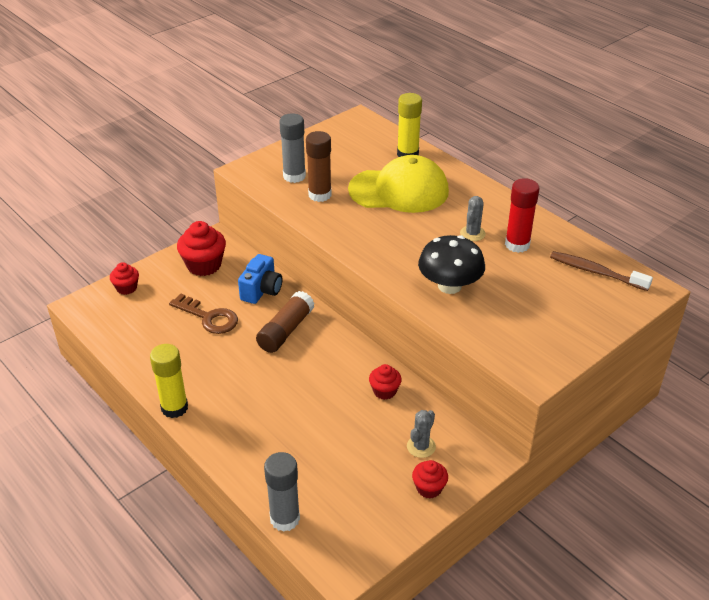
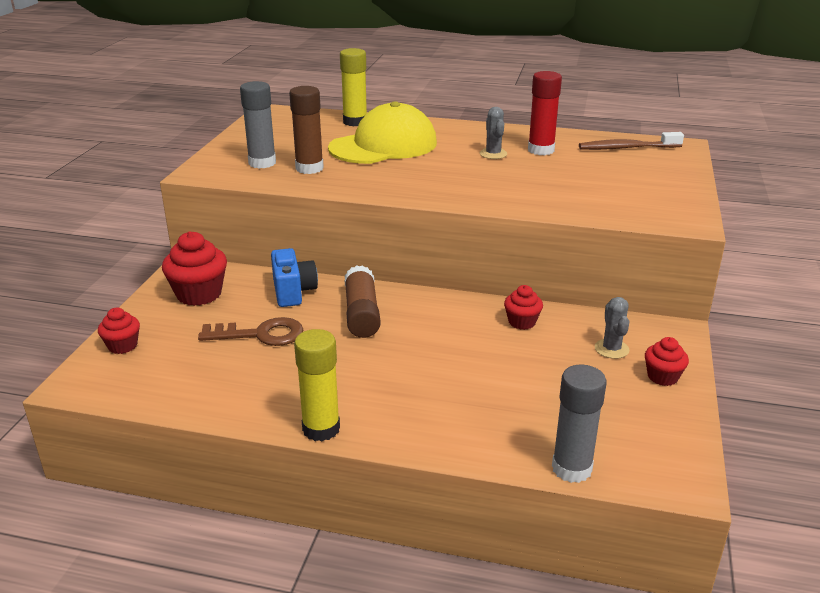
camera: 35 degrees left, 10 degrees down
(449, 286) = (528, 191): black mushroom -> none

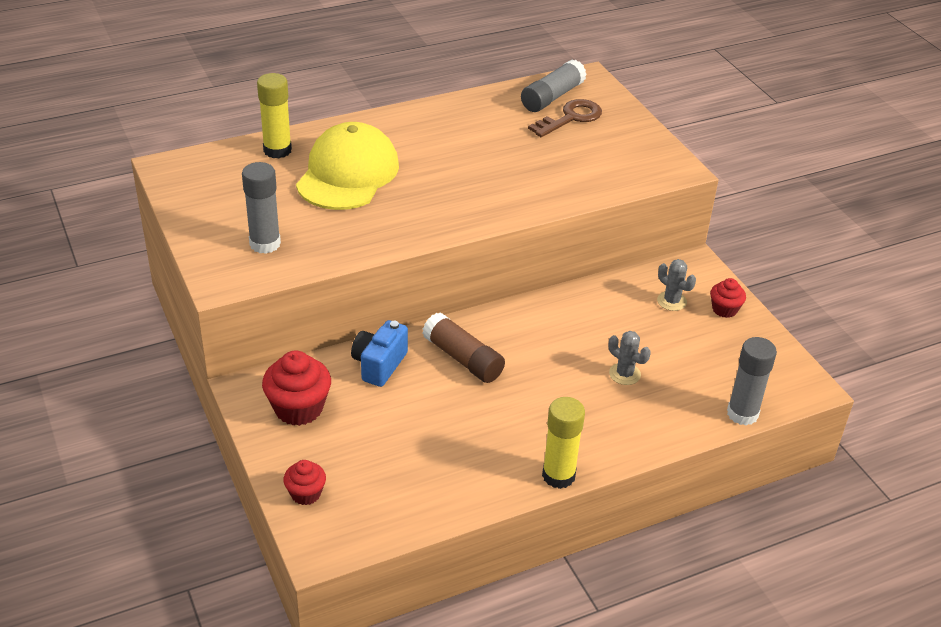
camera: 40 degrees left, 10 degrees up
(260, 334) = (408, 420): brown key -> brown key (571, 118)
(293, 292) = (379, 365): blue camera -> blue camera turned 105 degrees counterclockwise
(309, 168) = (320, 232): brown glue stick -> none
(493, 154) = (456, 147): grey cactus -> grey cactus (624, 374)
(522, 322) = (589, 306): red cupcake -> none
(541, 150) = (489, 126): red glue stick -> none
(627, 148) = (552, 97): brown toothbrush -> grey glue stick

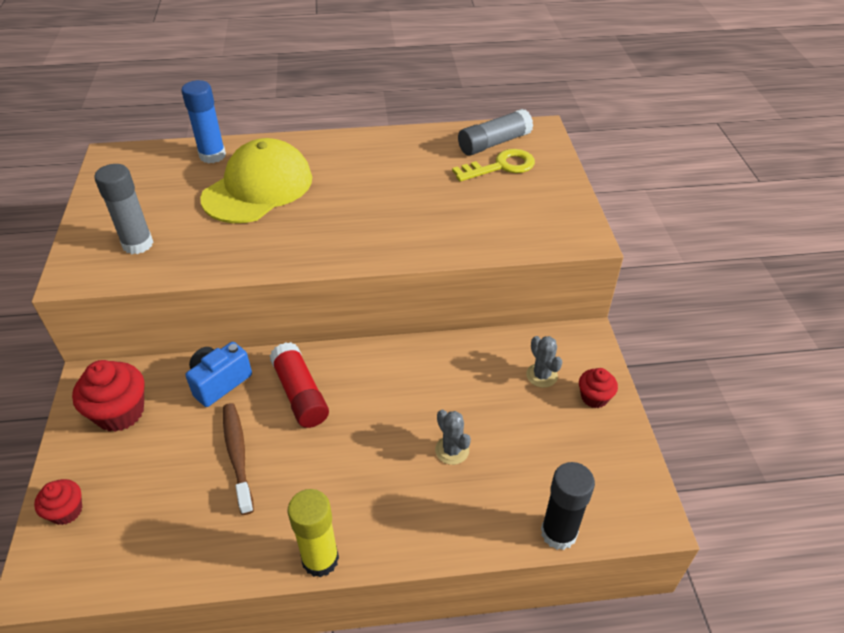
camera: 20 degrees right, 5 degrees up
(277, 150) = (212, 156): yellow glue stick -> blue glue stick
(436, 418) = (237, 455): none -> brown toothbrush
(463, 359) = (300, 394): brown glue stick -> red glue stick
(571, 118) = (500, 166): brown key -> yellow key
(742, 414) = (558, 533): grey glue stick -> black glue stick

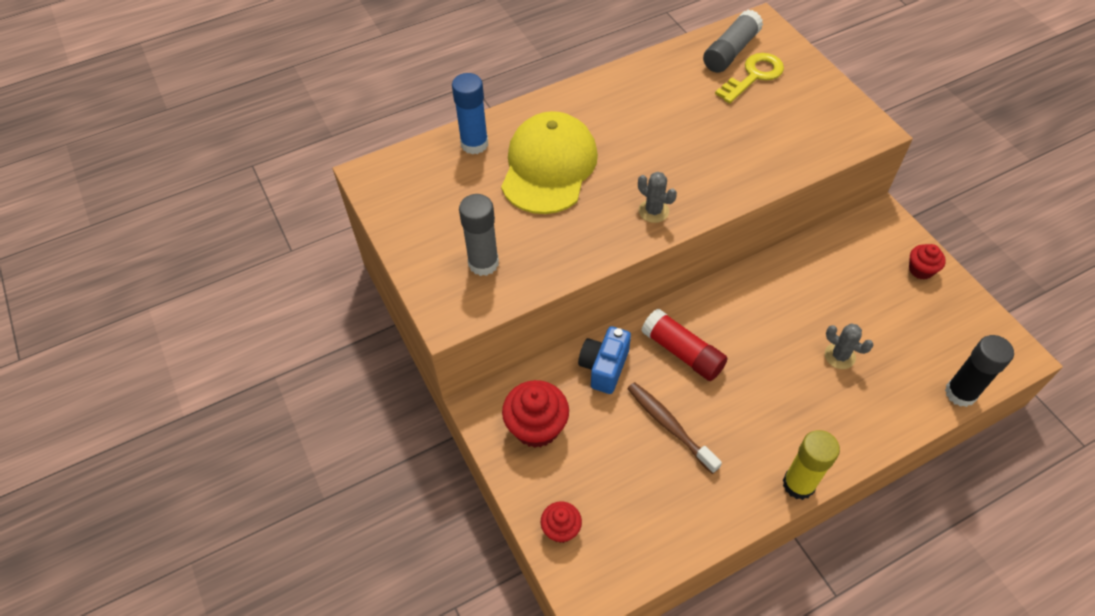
camera: 20 degrees left, 10 degrees up
(541, 375) = (868, 264): grey cactus -> grey cactus (653, 211)

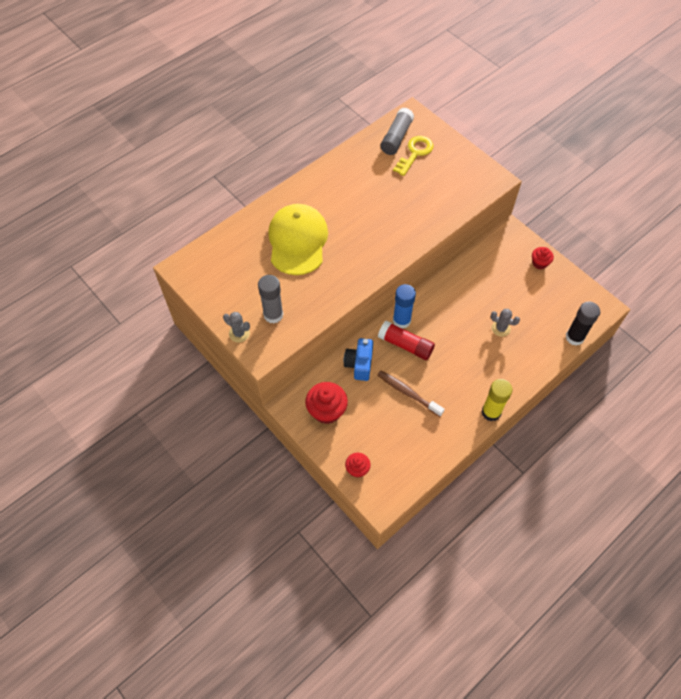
camera: 15 degrees left, 5 degrees up
(474, 144) = (244, 233): blue glue stick -> blue glue stick (401, 320)
(653, 211) = (372, 259): grey cactus -> grey cactus (239, 333)

